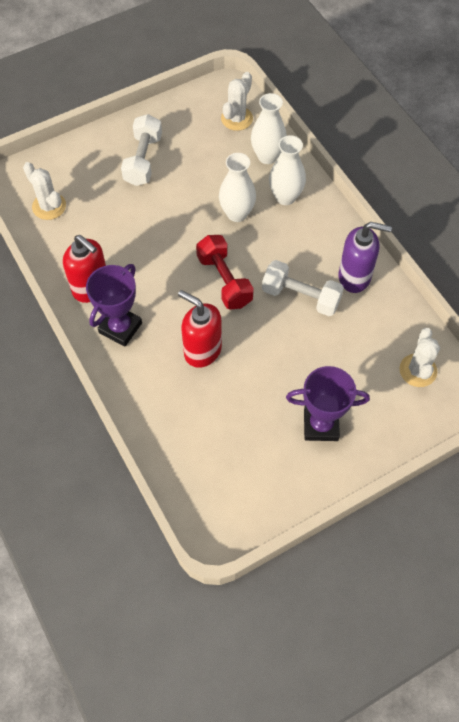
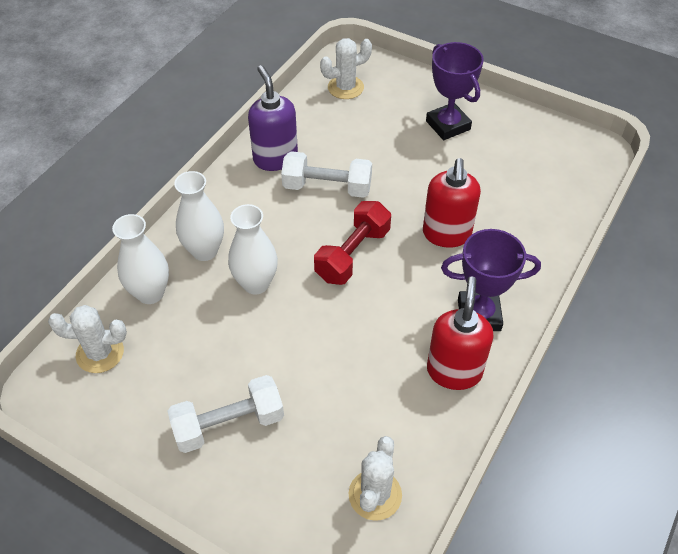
camera: 120 degrees left, 10 degrees down
(301, 296) = (327, 187): white dumbbell -> white dumbbell turned 75 degrees counterclockwise

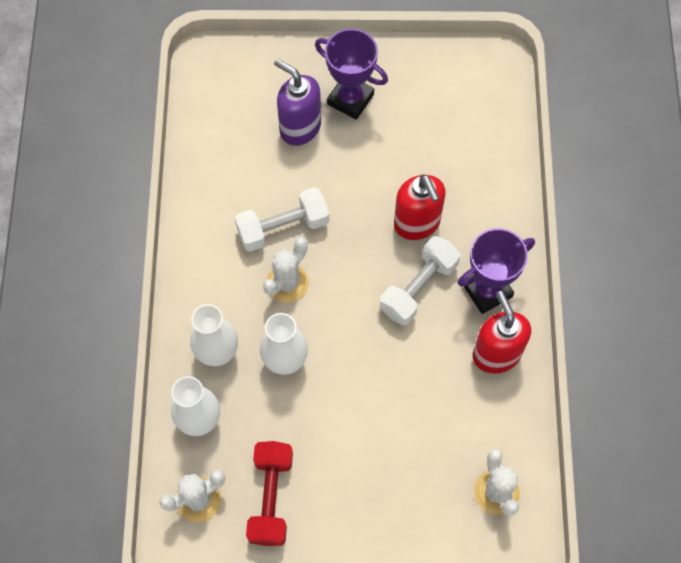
camera: 30 degrees left, 15 degrees up
(229, 424) = (349, 499): white dumbbell -> white dumbbell (418, 287)
(275, 158) = (214, 219): purple soap dispenser -> purple soap dispenser (300, 127)
(345, 87) = (227, 100): white cactus -> white cactus (287, 283)
(352, 254) = (349, 287): red dumbbell -> red dumbbell (271, 497)

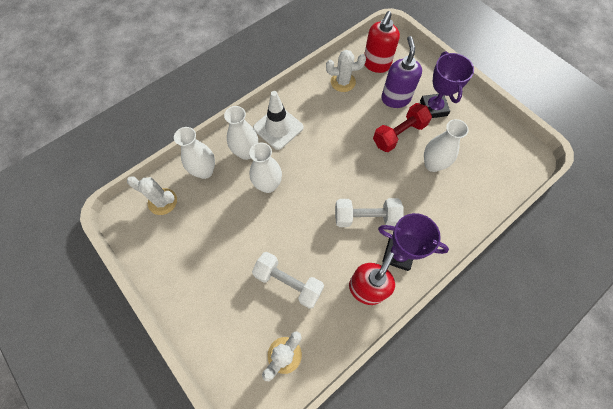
camera: 50 degrees right, 0 degrees up
(216, 290) = (278, 128): none -> white traffic cone
(271, 497) = (189, 234): red dumbbell -> red dumbbell (399, 134)
(283, 227) = (337, 131): white dumbbell -> white dumbbell (288, 282)
(287, 283) = (310, 154): white cactus -> white cactus (343, 82)
(417, 223) = (400, 189): red soap dispenser -> red soap dispenser (376, 64)
(418, 164) = (432, 164): none -> white vase

